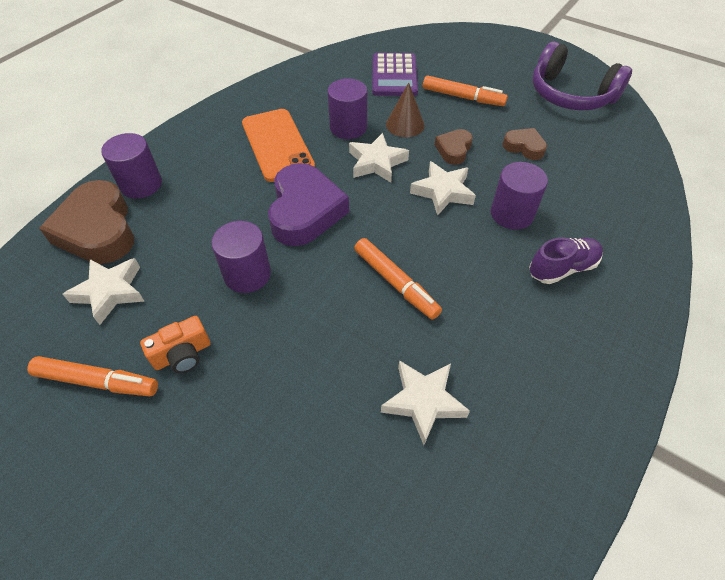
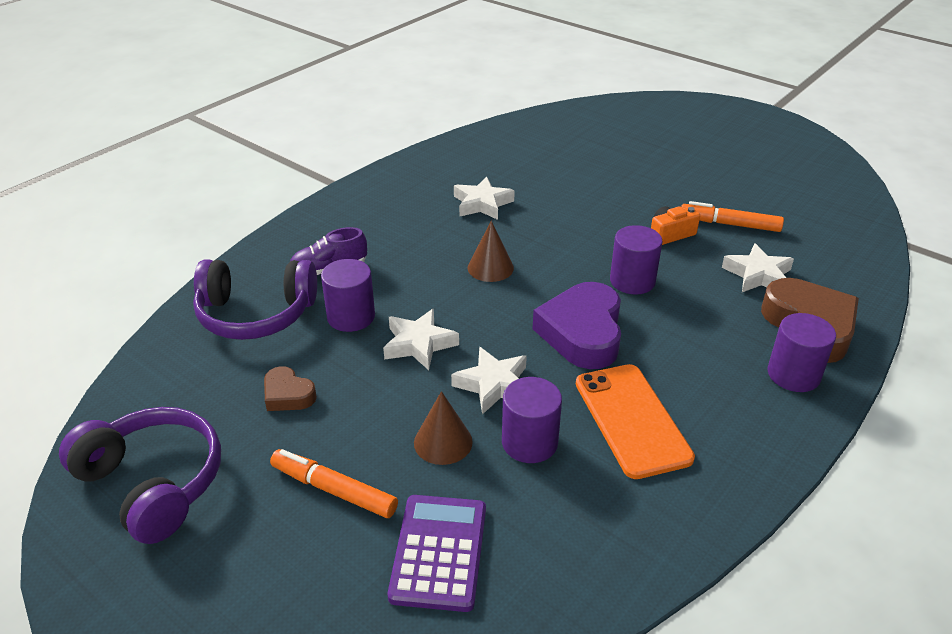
camera: 175 degrees left, 15 degrees down
(395, 283) = (490, 267): orange marker -> brown cone
(453, 150) = (385, 397): brown heart -> none
(596, 211) = (256, 314): none -> purple headphones

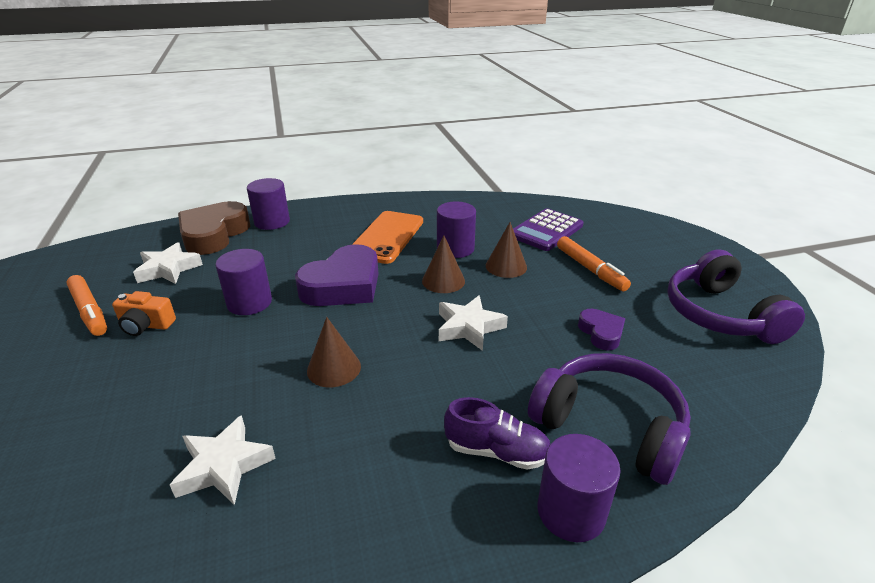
camera: 145 degrees left, 5 degrees down
(288, 395) = (601, 333): brown heart -> purple heart
(351, 317) = (509, 377): purple cylinder -> purple cylinder (571, 511)
(493, 385) = (443, 281): white star -> brown cone

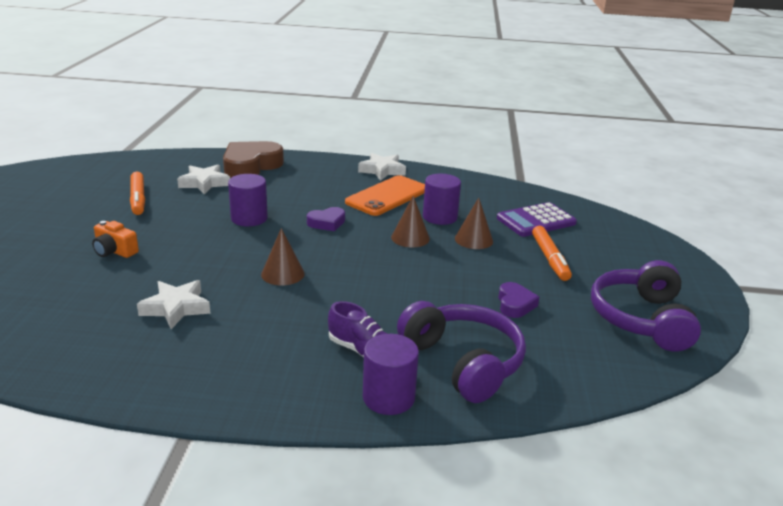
camera: 20 degrees right, 5 degrees down
(146, 325) = (170, 216): orange camera -> orange camera (114, 251)
(272, 222) = (301, 166): purple cylinder -> none
(343, 285) = (327, 223): purple heart -> purple heart, size x0.51
(469, 327) = (405, 274): white star -> white star (382, 170)

